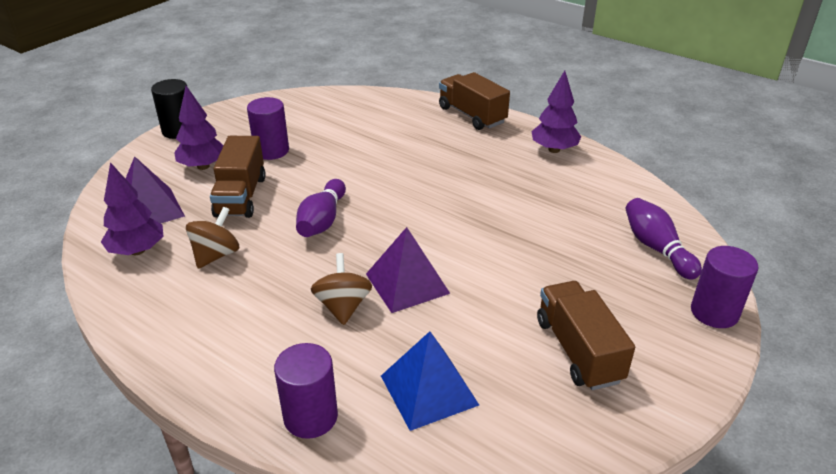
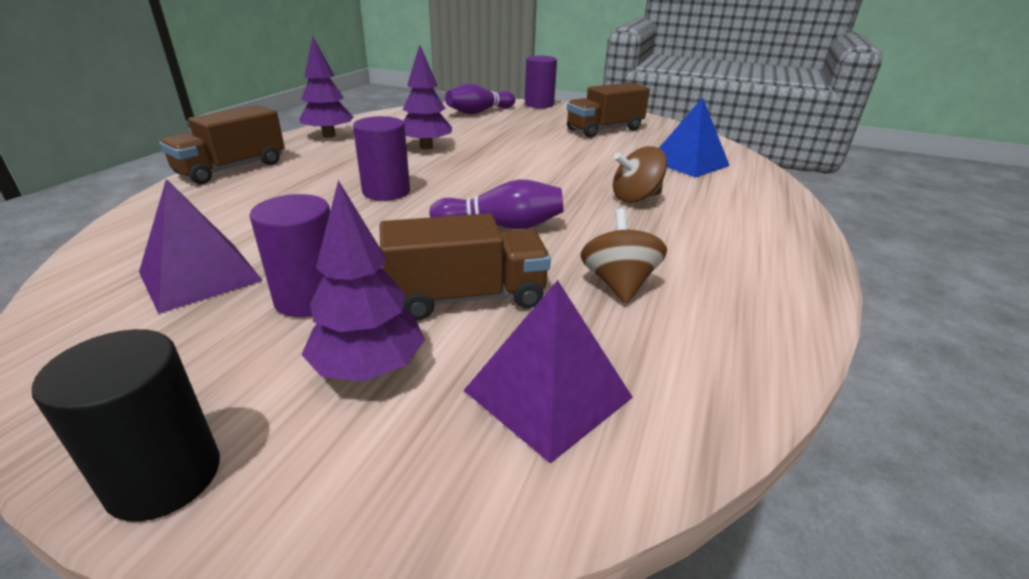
camera: 105 degrees left, 5 degrees down
(137, 251) = (666, 363): purple tree -> purple tree (426, 147)
(216, 255) = (618, 284): brown spinning top -> brown spinning top turned 75 degrees clockwise
(310, 417) = (764, 195): purple cylinder -> purple cylinder (386, 192)
(407, 283) = (580, 177): purple pyramid -> purple pyramid (200, 276)

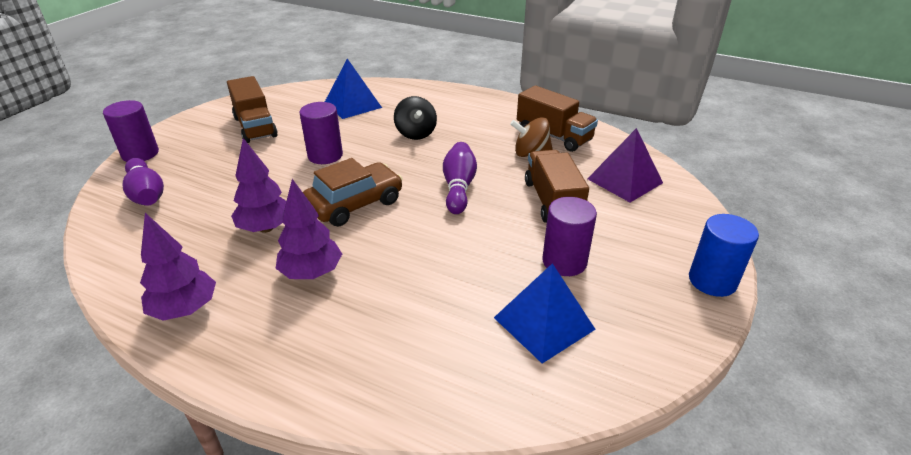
camera: 85 degrees left, 5 degrees up
(164, 477) = (712, 281): black cylinder -> blue cylinder
(200, 276) = (544, 323): purple pyramid -> blue pyramid
(232, 169) = (293, 374): brown truck -> brown truck (554, 136)
(369, 369) = (624, 231): purple tree -> purple tree (311, 273)
(386, 192) = (387, 245): purple cylinder -> purple cylinder (325, 155)
(464, 175) = (355, 204): none -> brown car
(635, 198) = (416, 133): brown spinning top -> black spinning top

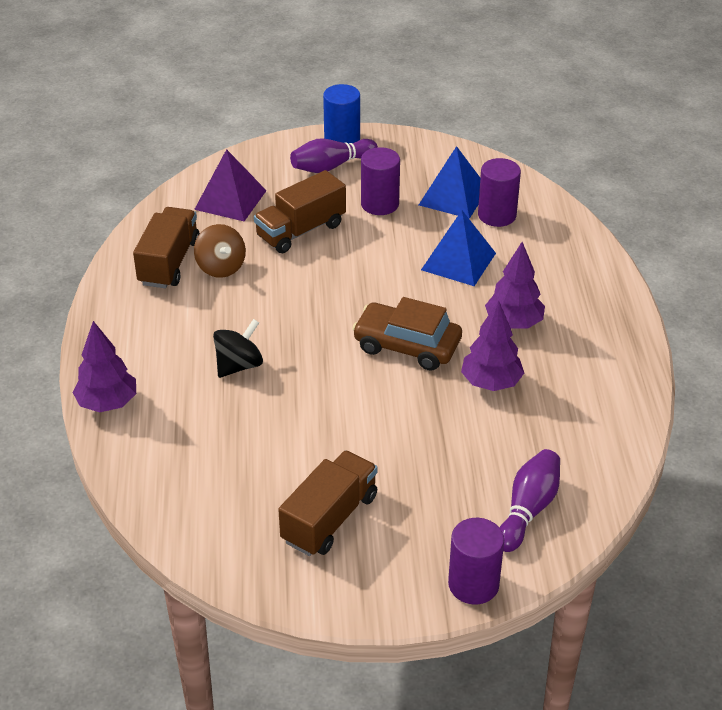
camera: 120 degrees left, 5 degrees up
(185, 309) = (612, 367): purple tree -> purple tree (108, 403)
(325, 155) = (343, 414): purple cylinder -> purple cylinder (497, 215)
(353, 105) = (202, 458): blue pyramid -> blue pyramid (458, 261)
(459, 187) = (323, 292): purple bowling pin -> purple bowling pin (331, 166)

